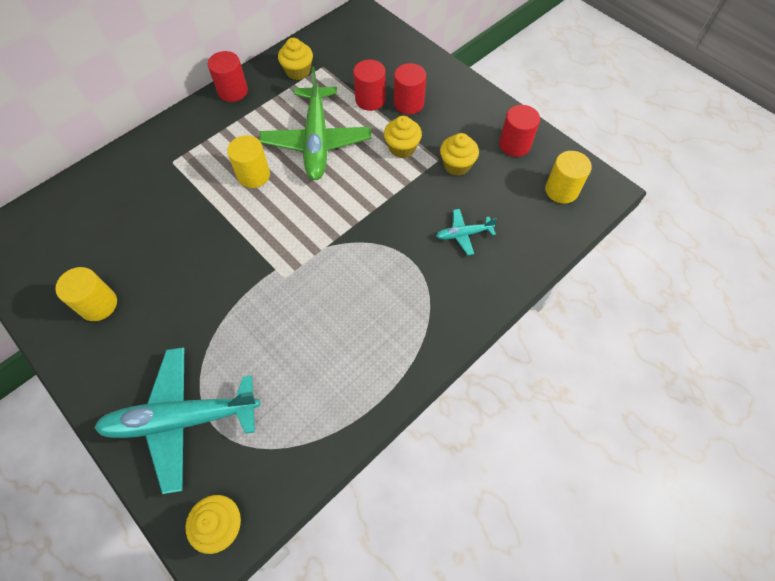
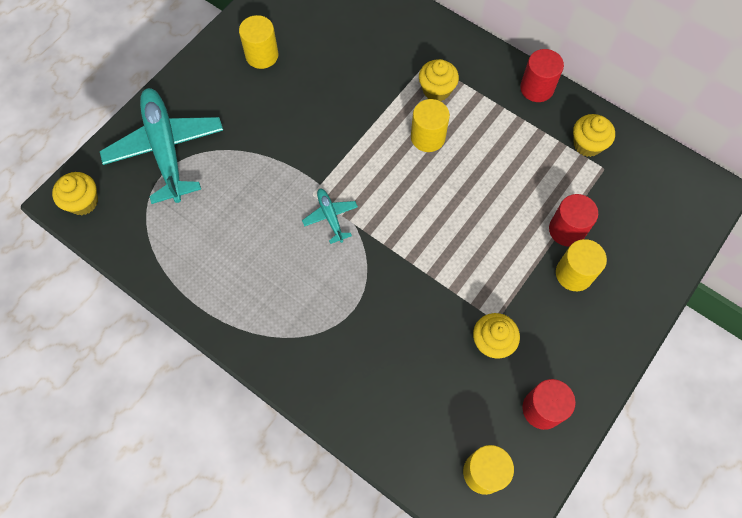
camera: 80 degrees right, 5 degrees up
(317, 141) = (489, 186): green plane -> none
(402, 148) = (502, 277): yellow cupcake -> yellow cupcake (436, 90)
(408, 103) = (574, 274): red cylinder -> yellow cylinder
(464, 234) = (395, 361): turquoise plane -> turquoise plane (330, 217)

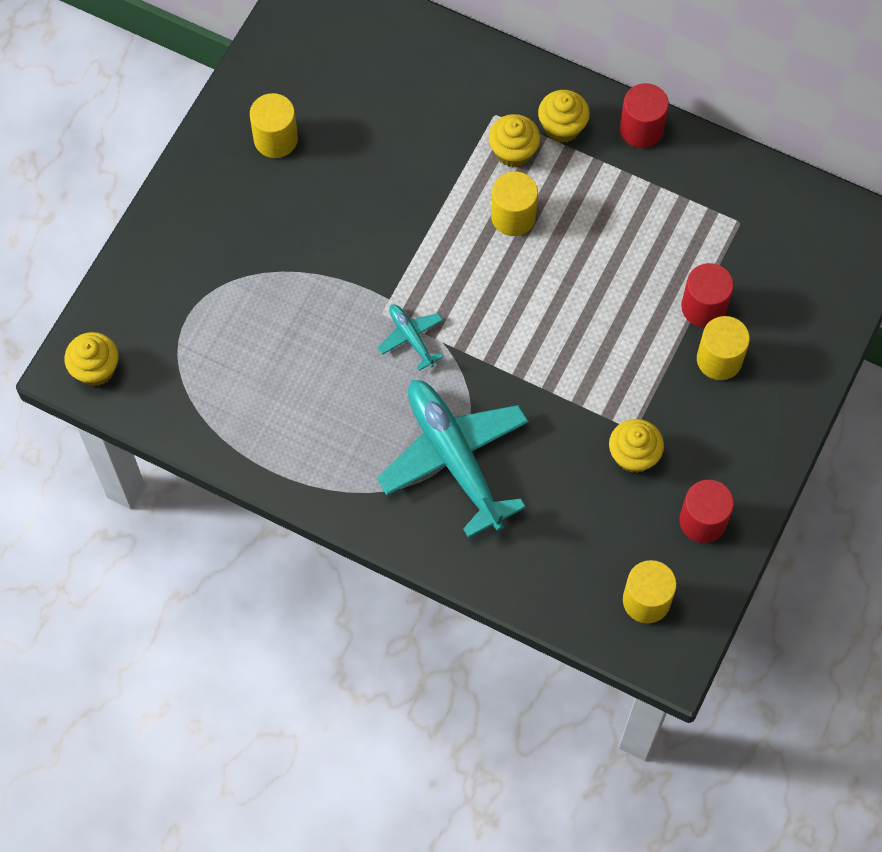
camera: 10 degrees left, 0 degrees up
(166, 150) = (182, 285): turquoise plane -> turquoise plane (454, 459)
(587, 144) = (715, 194): yellow cupcake -> yellow cupcake (562, 127)

